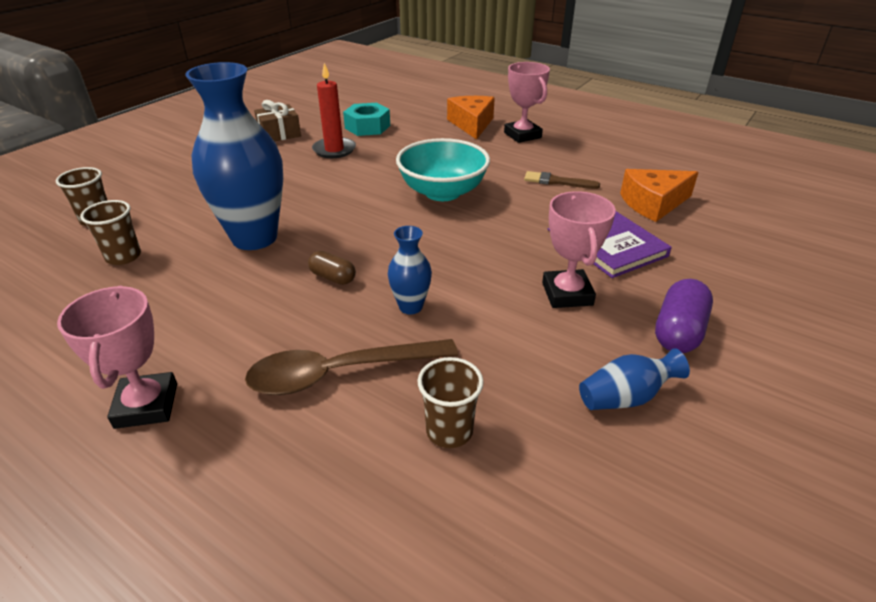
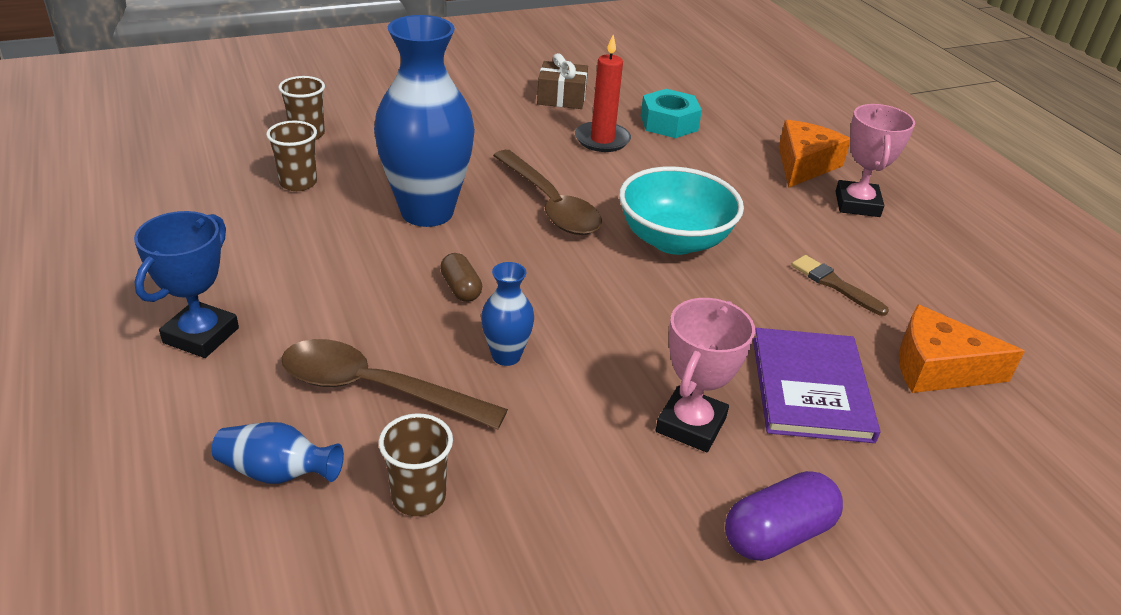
camera: 30 degrees right, 0 degrees up
(146, 405) = (201, 335): pink trophy -> blue trophy
(340, 200) = (550, 204): none -> brown spoon
(626, 397) = (630, 567): blue vase -> blue vase (278, 472)

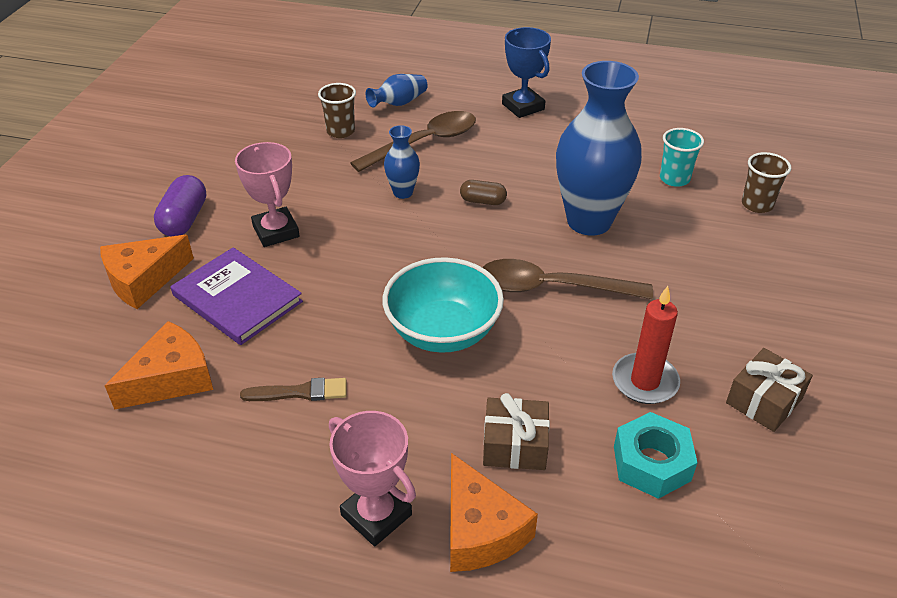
camera: 130 degrees right, 5 degrees up
(298, 183) = (674, 179): brown cup -> turquoise cup
(729, 172) = (515, 445): none -> brown gift
(895, 488) = (143, 280): none -> orange cheese

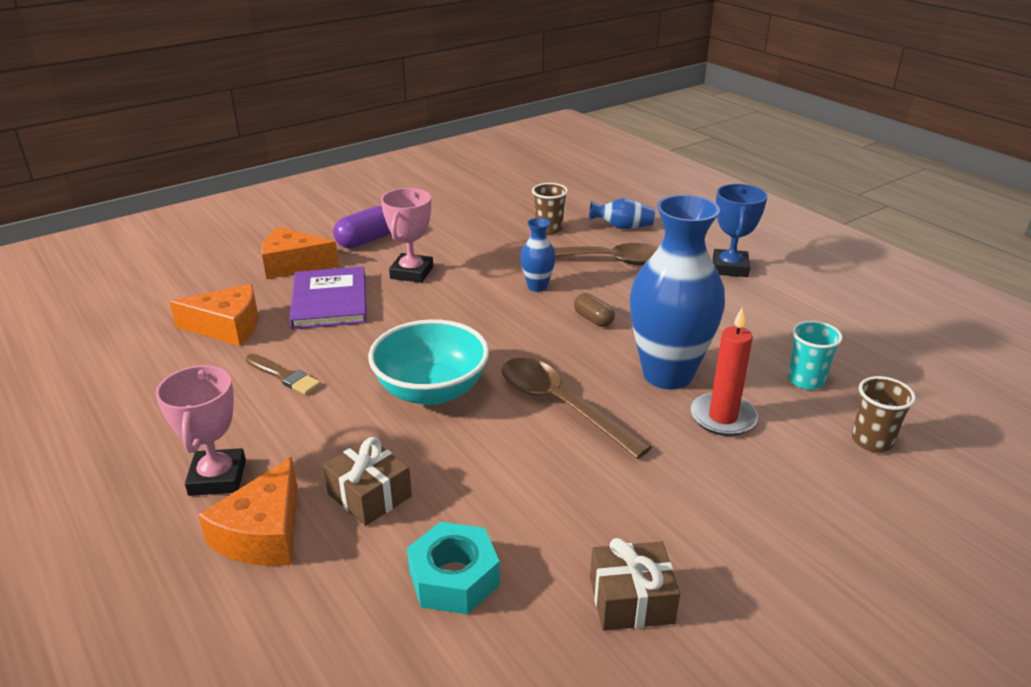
camera: 40 degrees right, 10 degrees down
(645, 381) = (539, 516): red candle -> red candle (723, 417)

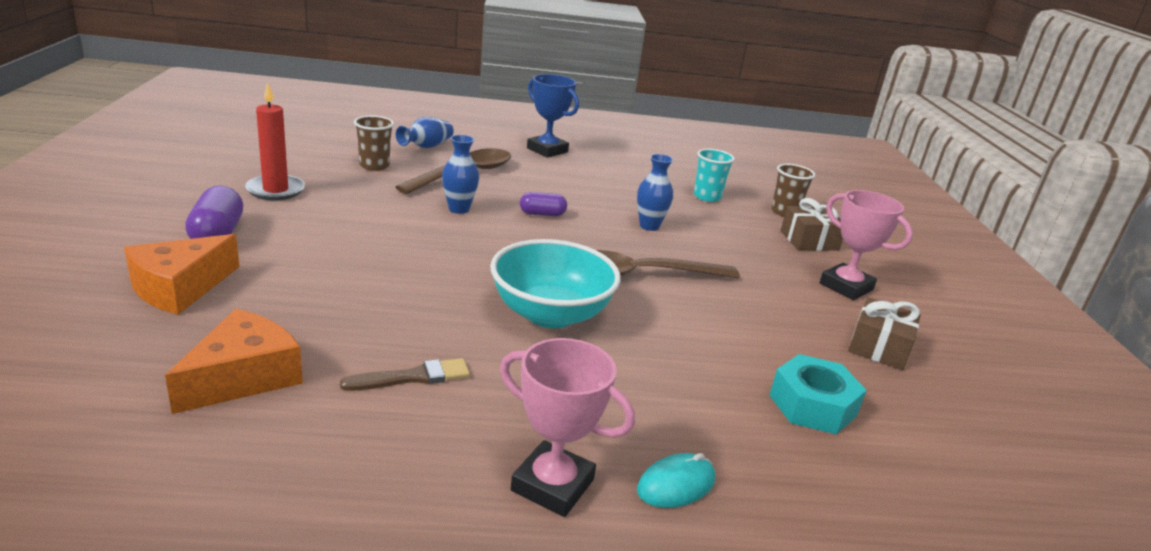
camera: 60 degrees left, 5 degrees down
(263, 533) = (676, 485): orange cheese -> turquoise mouse
(330, 301) = (305, 298): purple book -> none
(369, 495) = (672, 403): brown gift -> brown gift (809, 241)
(411, 273) = (331, 241): pink trophy -> pink trophy (846, 287)
(593, 319) = (542, 214): brown capsule -> purple capsule
(667, 374) = (649, 226): blue vase -> blue vase, size x0.46
(723, 417) = (718, 235): red candle -> red candle (275, 190)

